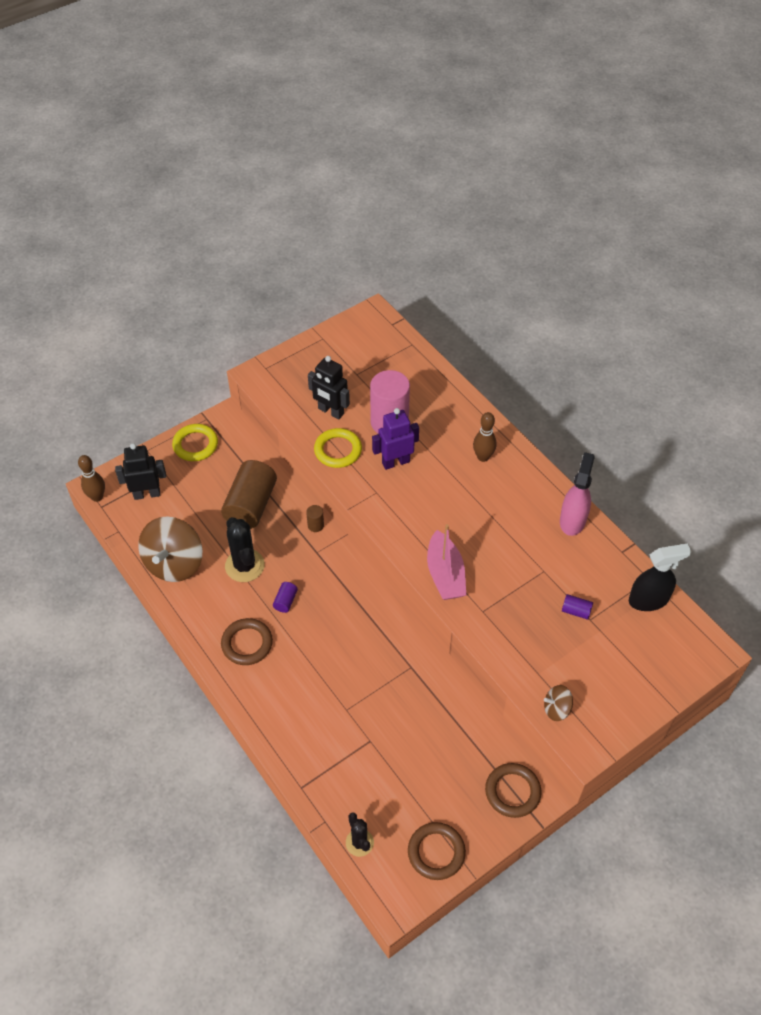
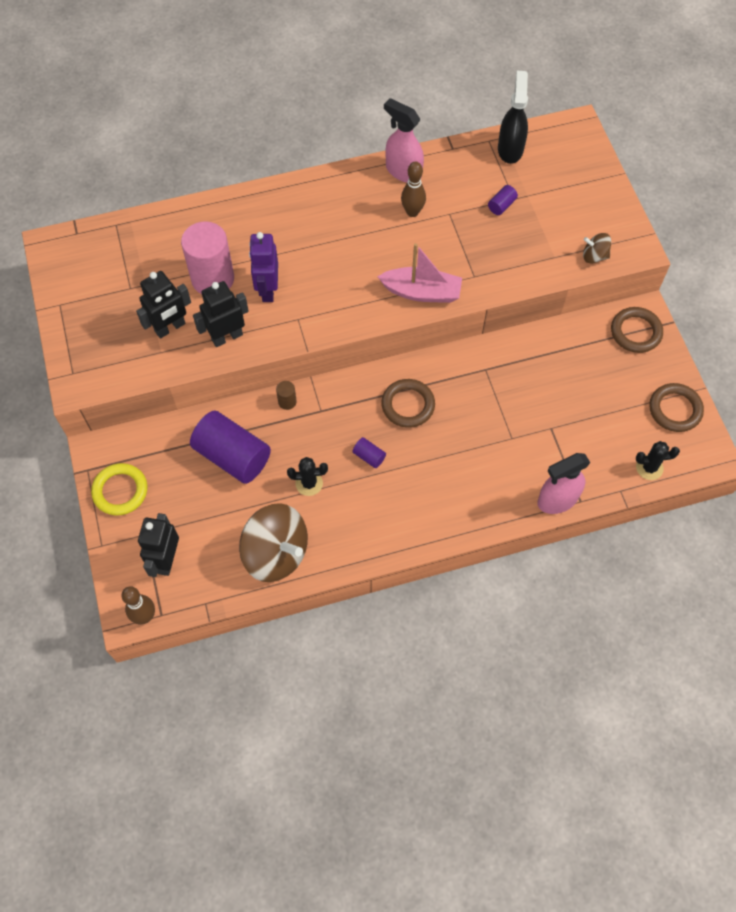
camera: 70 degrees left, 10 degrees up
(244, 566) = (309, 483): black cactus -> black cactus, size x0.61
(247, 643) = (405, 506): brown ring -> brown ring (408, 405)
(251, 505) = (232, 456): brown cylinder -> purple cylinder
(295, 766) = (557, 500): none -> pink spray bottle
(338, 450) = (227, 337): yellow ring -> black robot
(483, 457) = (297, 214): brown bowling pin -> brown bowling pin (412, 212)
(556, 709) = (594, 256): brown spinning top -> brown spinning top turned 90 degrees clockwise

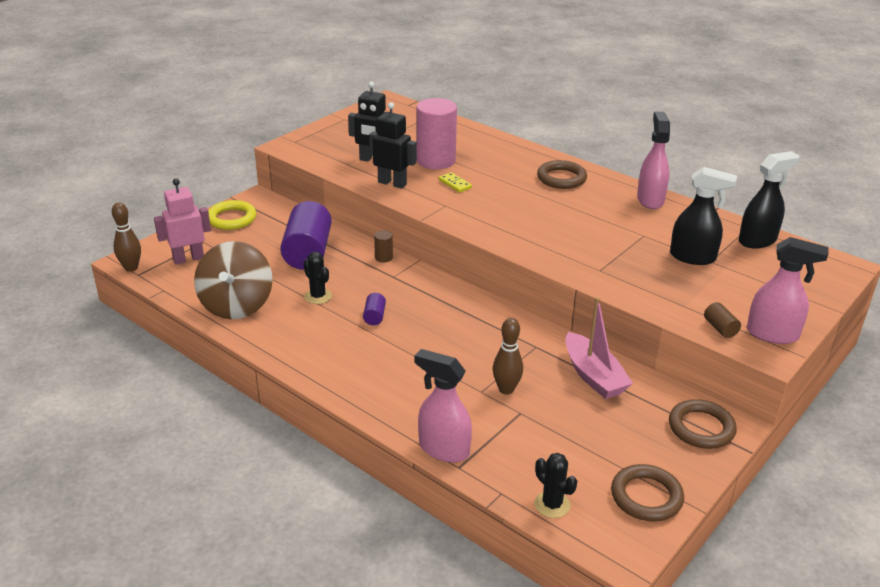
camera: 55 degrees right, 30 degrees down
(166, 560) = (188, 259): black robot -> pink robot
(267, 290) = (455, 184): purple robot -> yellow domino
(408, 405) = (448, 317): brown ring -> brown ring (561, 178)
(412, 212) = (618, 217): brown bowling pin -> brown bowling pin (506, 389)
(421, 292) = (546, 250): pink boat -> pink boat (593, 376)
(501, 205) = (693, 257): purple cylinder -> black spray bottle
(594, 256) = (720, 328): brown spinning top -> brown cylinder
(621, 231) = (773, 334): none -> pink spray bottle

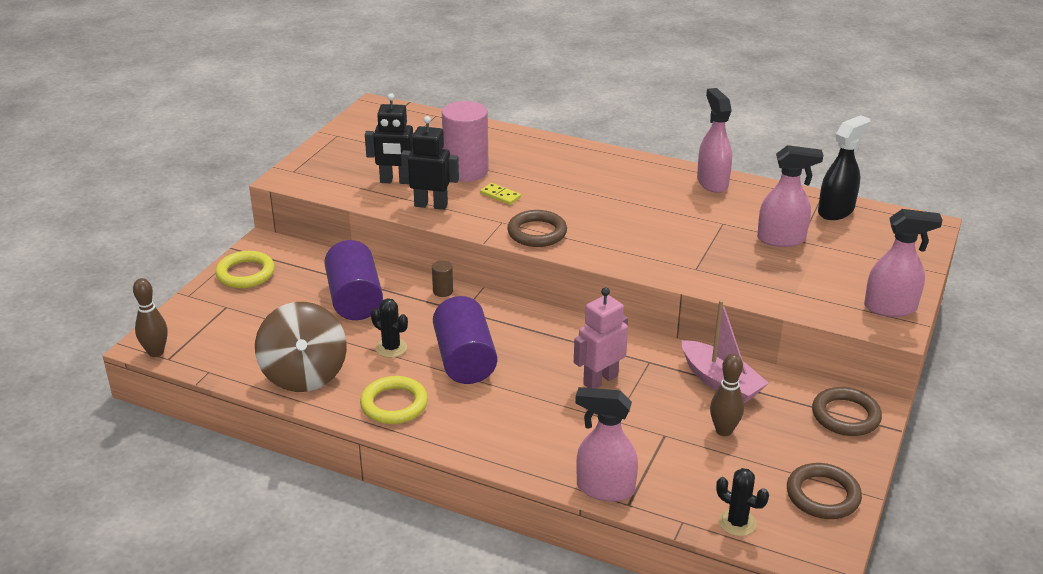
camera: 15 degrees left, 0 degrees up
(188, 259) = (219, 330): pink robot -> pink robot (600, 380)
(297, 342) = (394, 404): none -> yellow ring
(374, 316) = (465, 360): purple cylinder -> purple cylinder, size x2.37
(506, 389) = (639, 413): brown bowling pin -> brown bowling pin (724, 430)
(561, 178) = (610, 172): brown ring -> brown ring (537, 233)
(693, 257) = (781, 239): black spray bottle -> pink spray bottle
(720, 328) = (839, 311): brown cylinder -> none

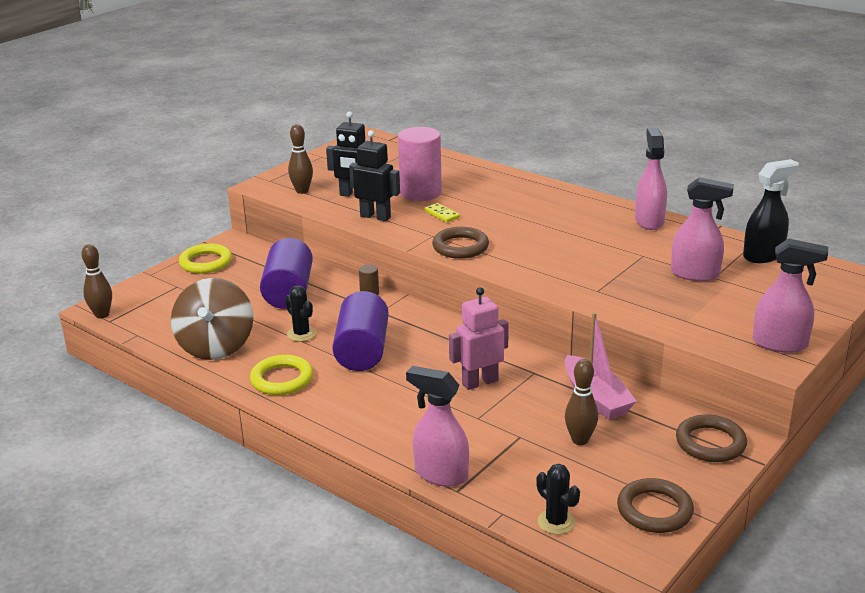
camera: 15 degrees right, 5 degrees down
(336, 181) = (302, 191): none -> brown bowling pin

